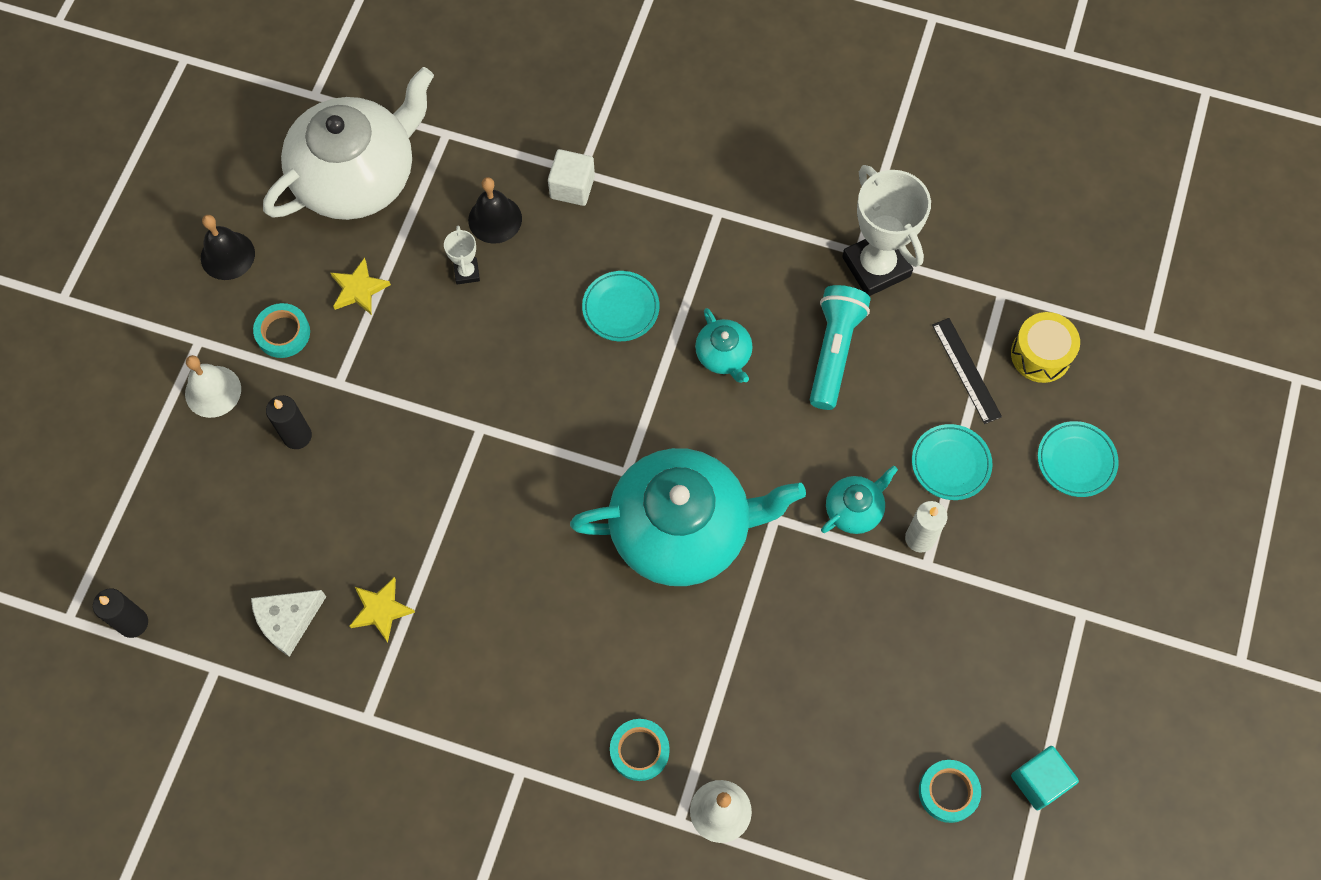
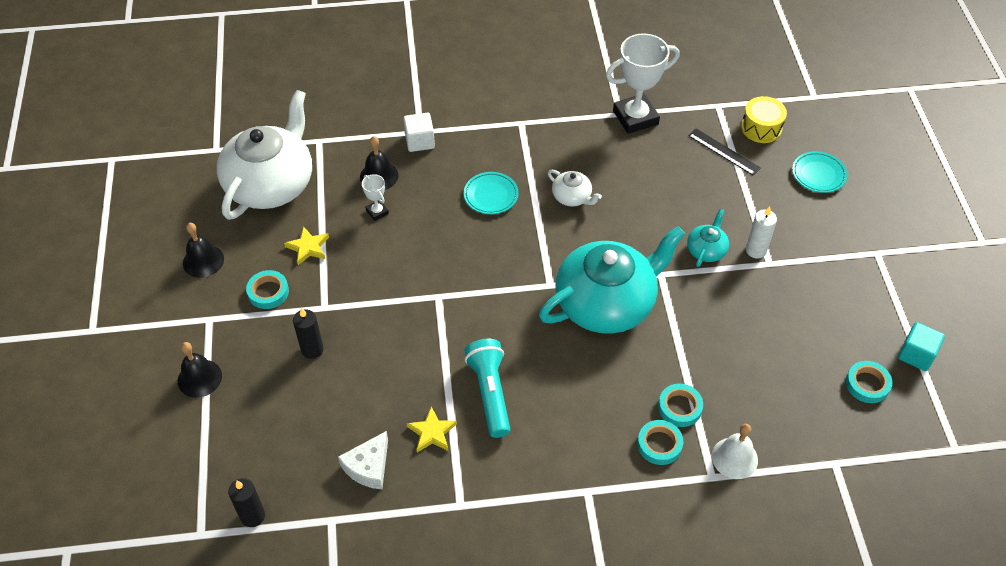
camera: 25 degrees left, 15 degrees down
(153, 417) = (199, 378): none -> black bell
(213, 391) = (236, 346): white bell -> none
(692, 713) = (679, 407): none -> turquoise tape
(724, 355) = (572, 197): turquoise teapot -> white teapot
(834, 351) = (639, 170): turquoise flashlight -> turquoise flashlight (490, 393)
(876, 266) = (635, 117): white trophy -> white trophy turned 60 degrees counterclockwise
(950, 464) = (747, 203): turquoise plate -> none

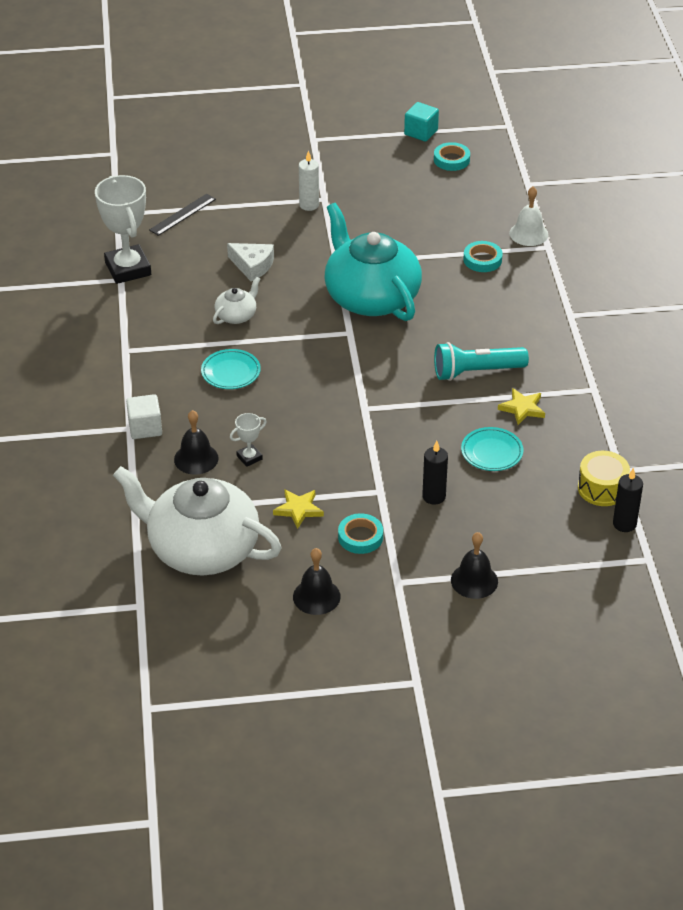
camera: 90 degrees left, 10 degrees down
(368, 466) = (563, 449): white cheese -> white cheese (252, 266)
(659, 444) = (520, 273): turquoise tape -> none
(706, 250) = (308, 234): turquoise teapot -> none
(761, 128) = (153, 189): yellow drum -> yellow drum (602, 488)
(818, 174) = (217, 161): turquoise plate -> turquoise plate (491, 452)

